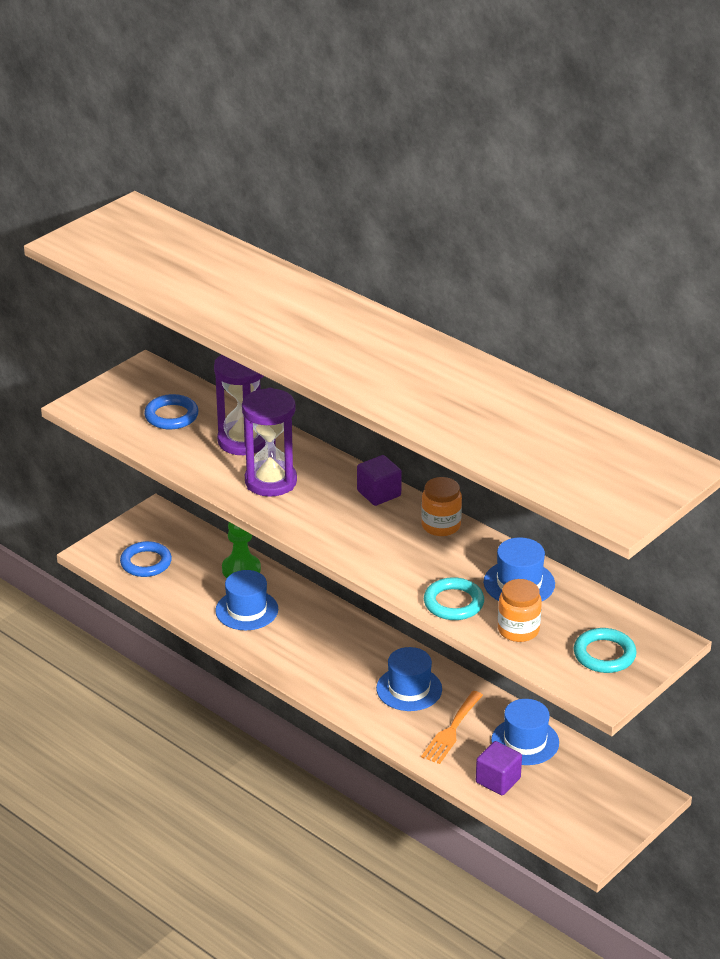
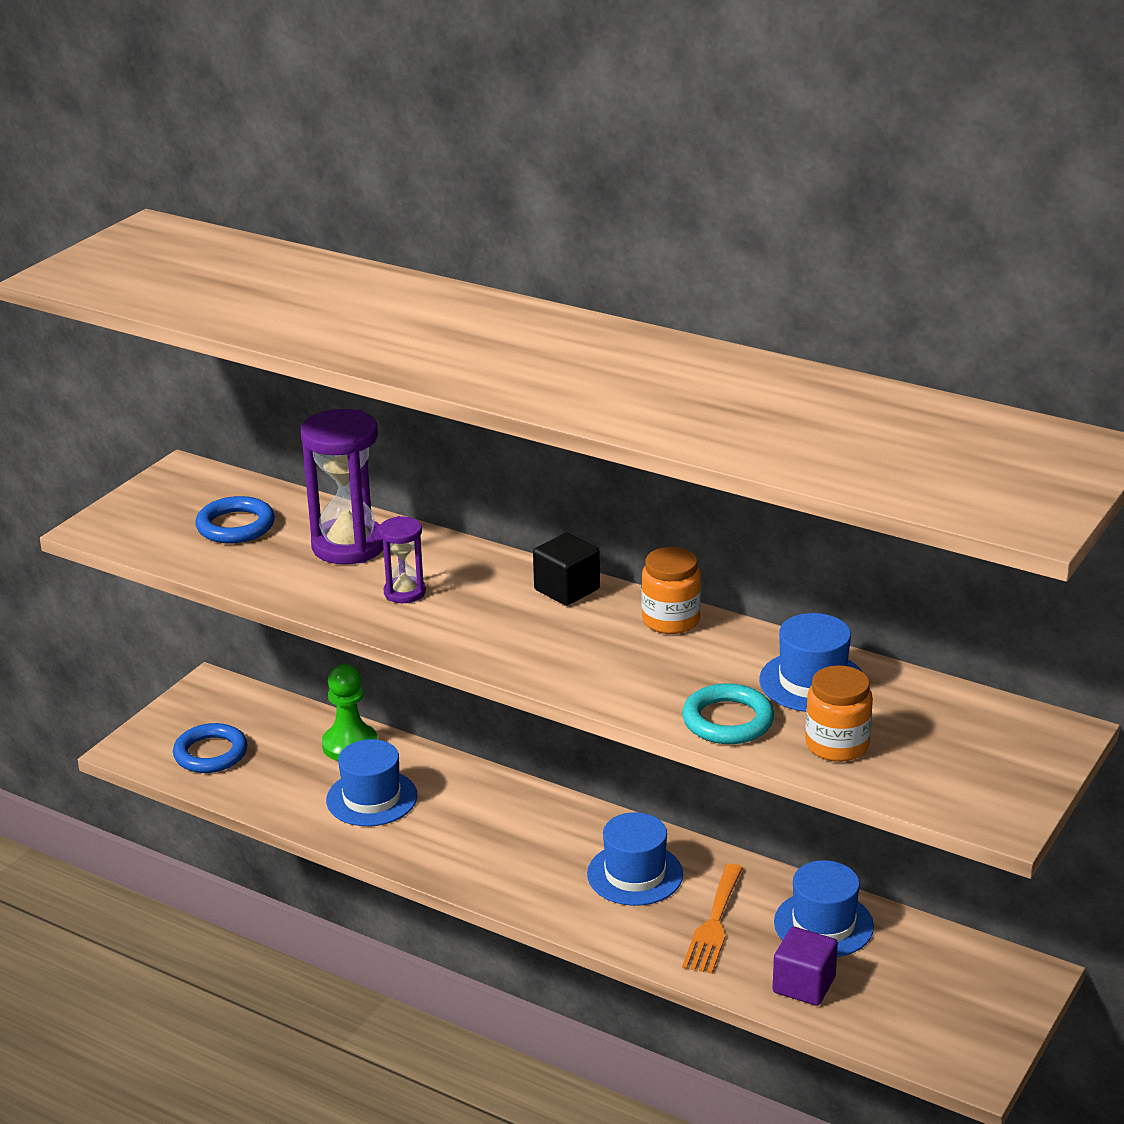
camera: 10 degrees left, 5 degrees down
(270, 481) = (404, 592): purple hourglass -> purple hourglass, size x0.54
(379, 493) = (567, 589): purple cube -> black cube
(604, 654) = (976, 762): turquoise ring -> none

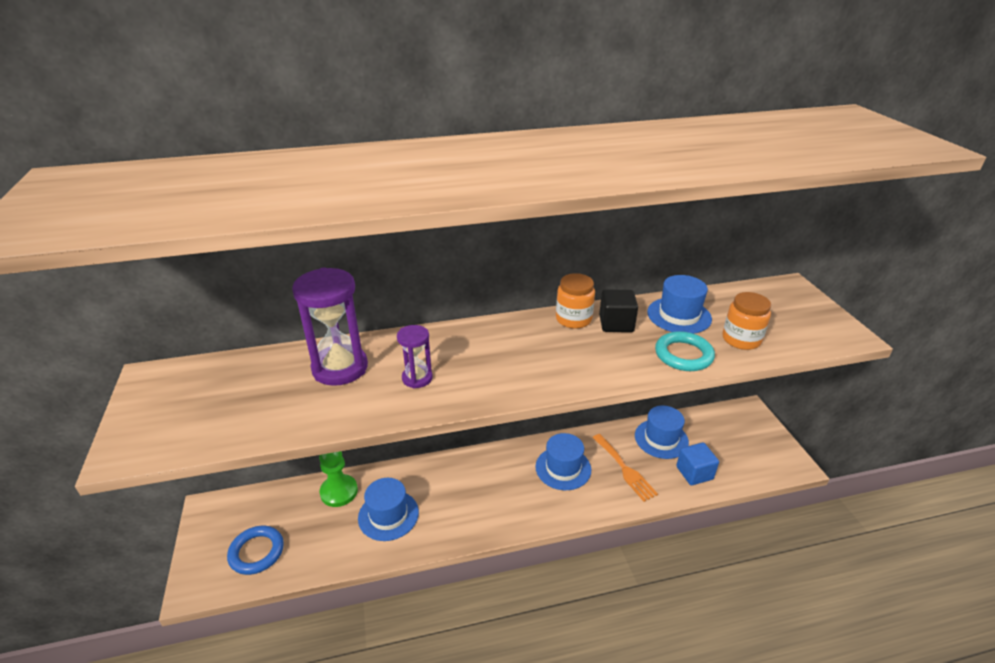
camera: 45 degrees left, 5 degrees up
(235, 526) = (241, 394): blue ring -> none
(567, 589) = (501, 330): black cube -> black cube (616, 323)
(804, 985) = (694, 473): purple cube -> blue cube

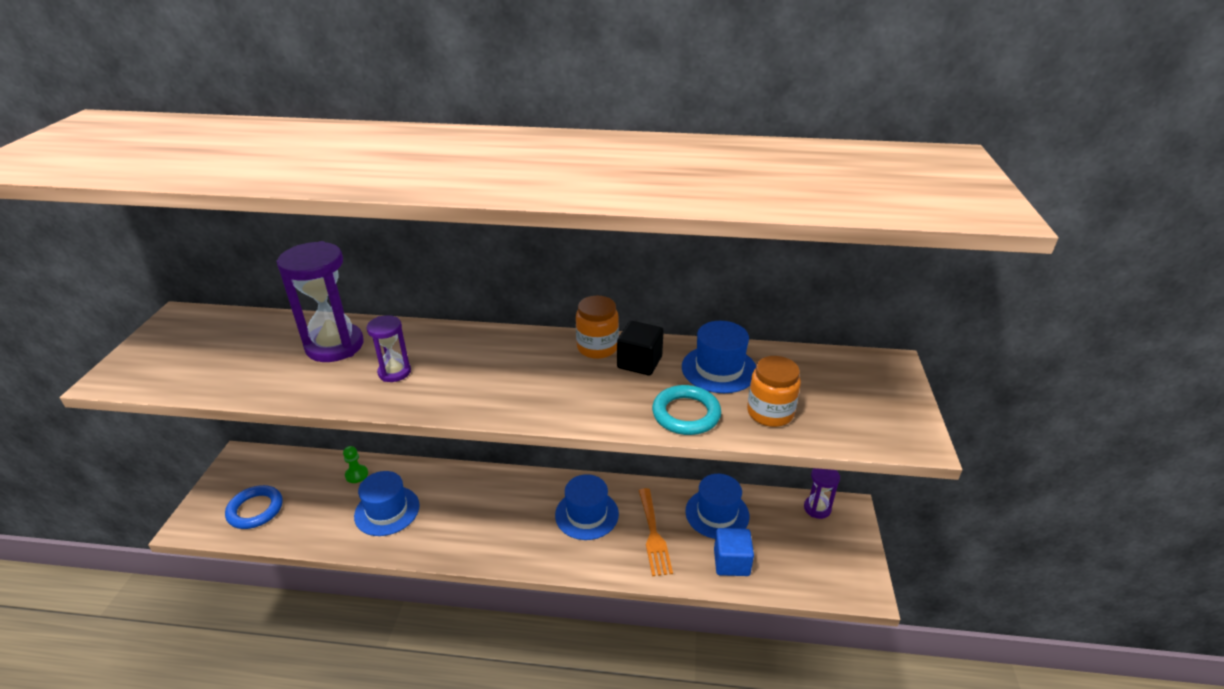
camera: 20 degrees right, 0 degrees up
(339, 492) = (356, 475): green pawn -> green pawn, size x0.58
(728, 415) = (817, 508): none -> purple hourglass

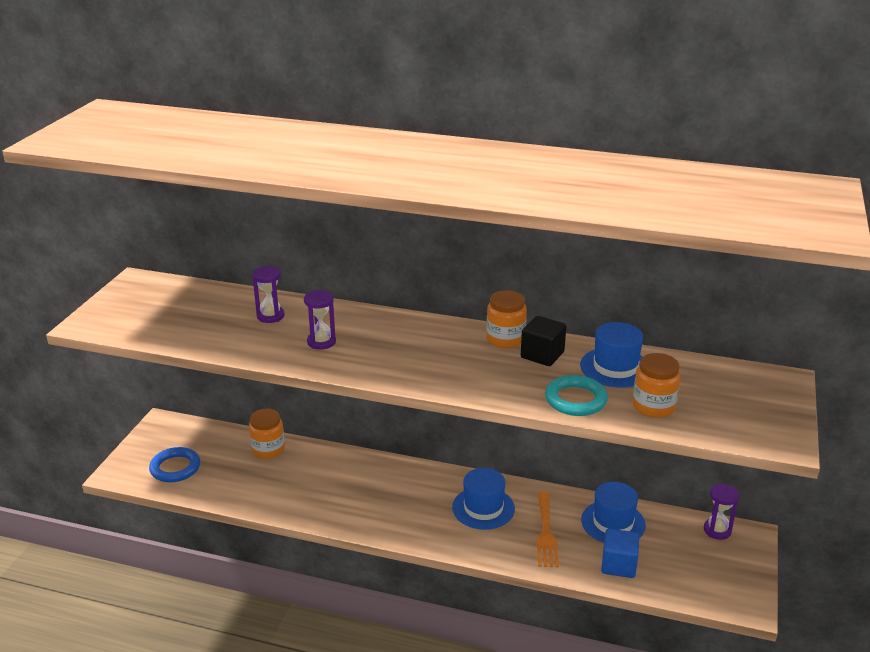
camera: 10 degrees right, 5 degrees down
(334, 346) = (270, 316): purple hourglass -> purple hourglass, size x0.54
(356, 475) = (268, 449): green pawn -> orange jar
(387, 511) = (294, 482): blue hat -> none

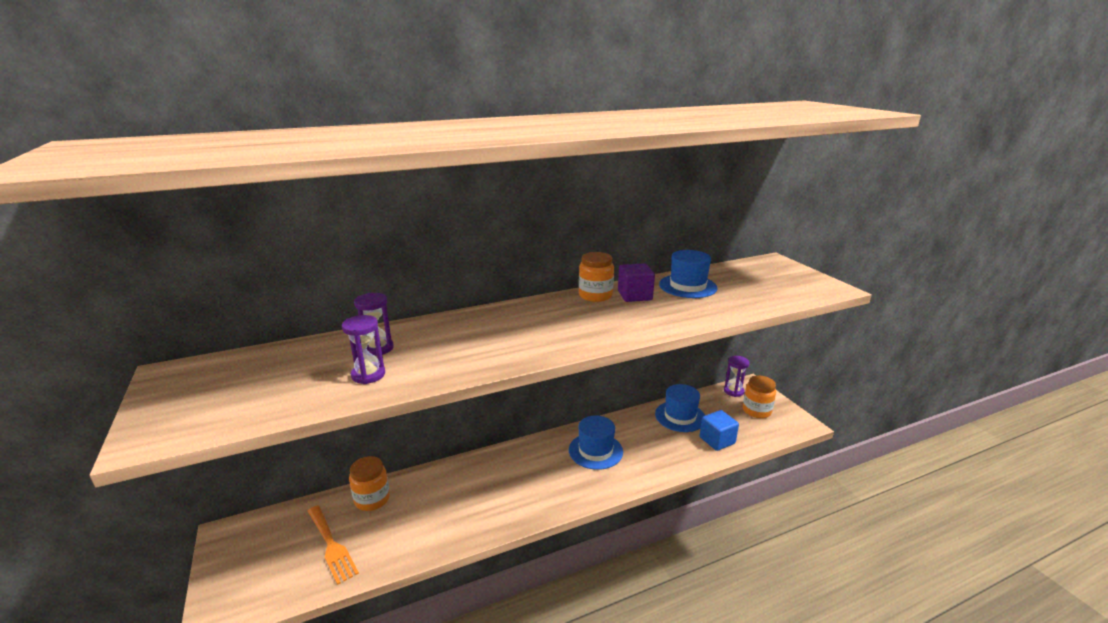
camera: 40 degrees left, 5 degrees down
(175, 468) = (287, 569): blue ring -> none
(321, 342) = (459, 349): purple hourglass -> purple hourglass (368, 375)
(542, 355) = (634, 295): black cube -> purple cube
(546, 533) = (653, 445): orange fork -> orange fork (331, 546)
(575, 400) = (701, 312): turquoise ring -> none
(653, 406) = (746, 298): orange jar -> orange jar (756, 411)

